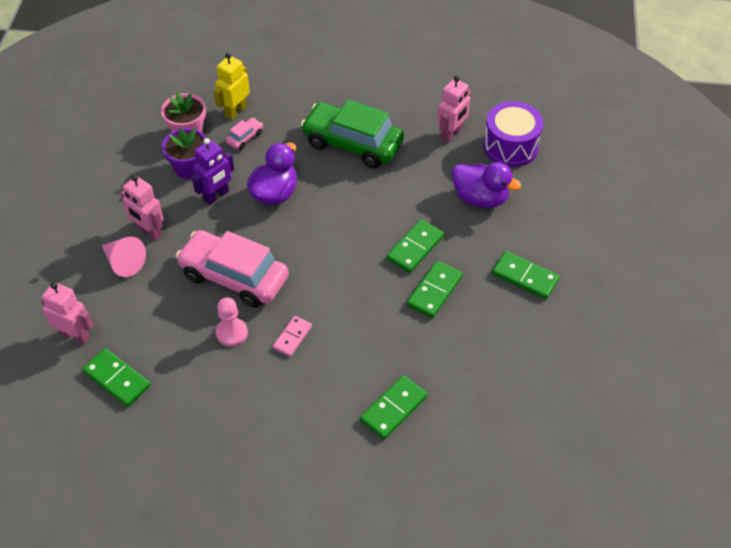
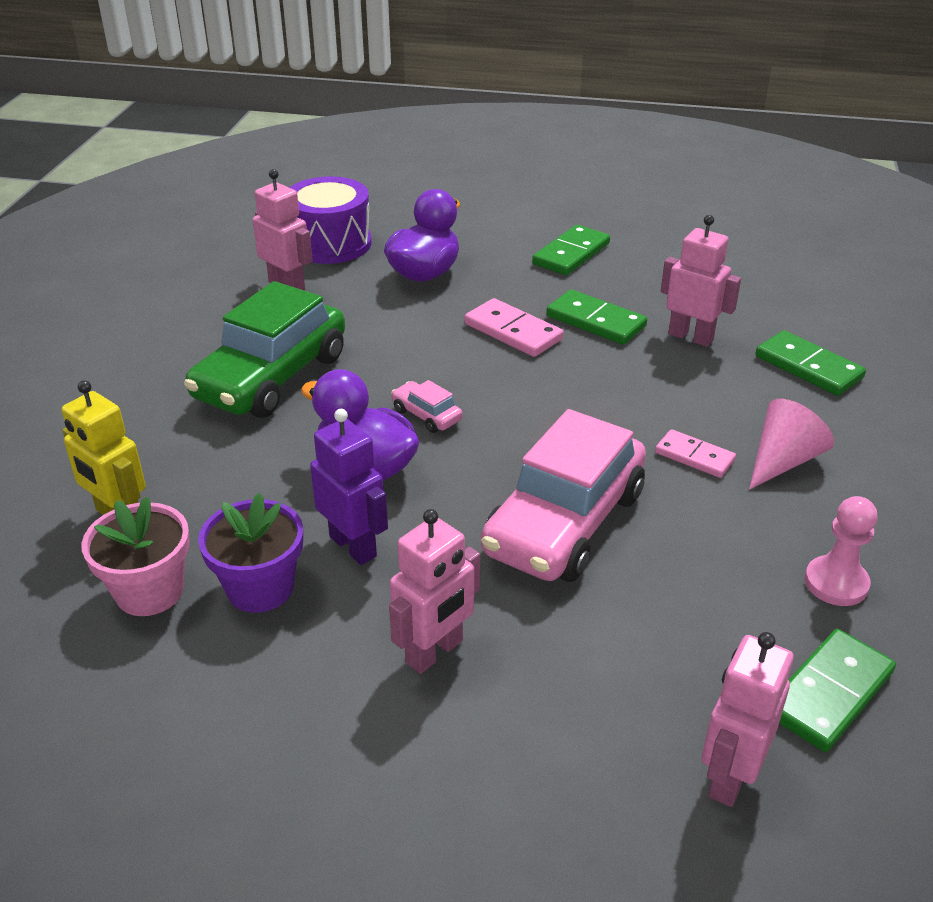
camera: 85 degrees left, 15 degrees down
(124, 262) = (519, 694): pink cone -> pink cone (783, 461)
(232, 333) = (694, 527): pink pawn -> pink pawn (836, 583)
(245, 138) = (203, 505): pink car -> pink car (426, 415)
(415, 248) = (513, 332): green domino -> pink domino
(422, 343) = (691, 337): none -> pink robot

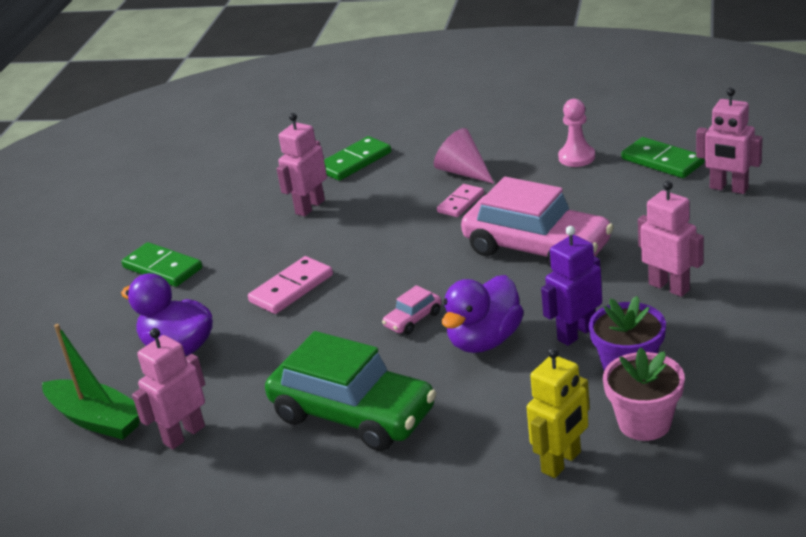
camera: 85 degrees left, 5 degrees down
(330, 243) = (97, 419): purple drum -> green boat
(595, 321) = (280, 249): green domino -> none

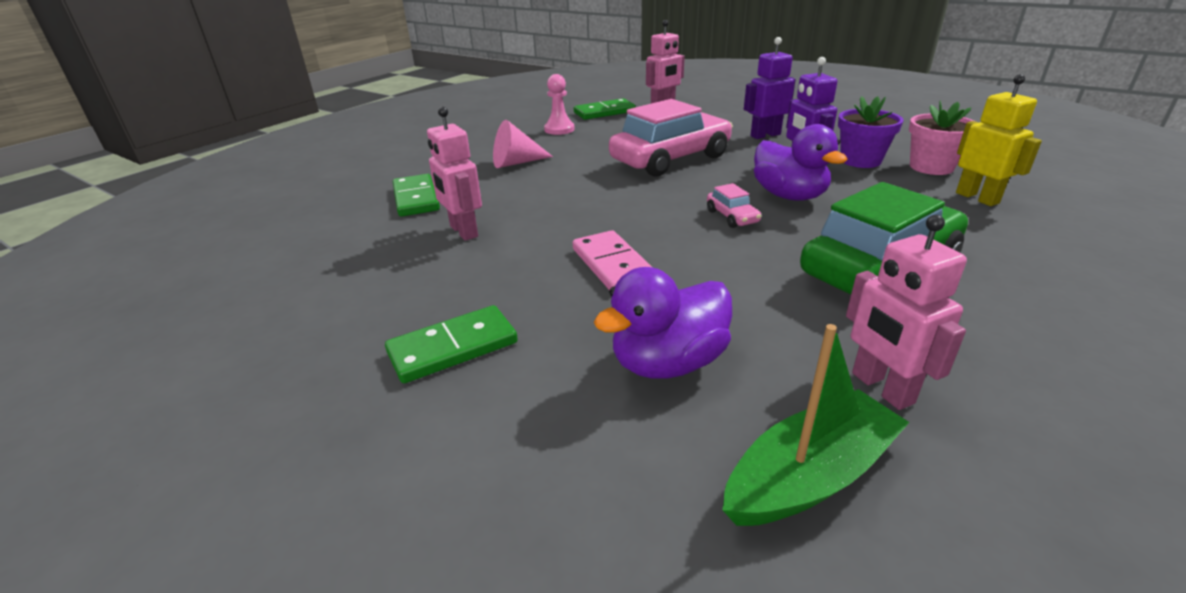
camera: 70 degrees left, 0 degrees up
(460, 203) = (563, 171): pink domino -> none
(669, 287) = (765, 135): pink robot -> purple robot

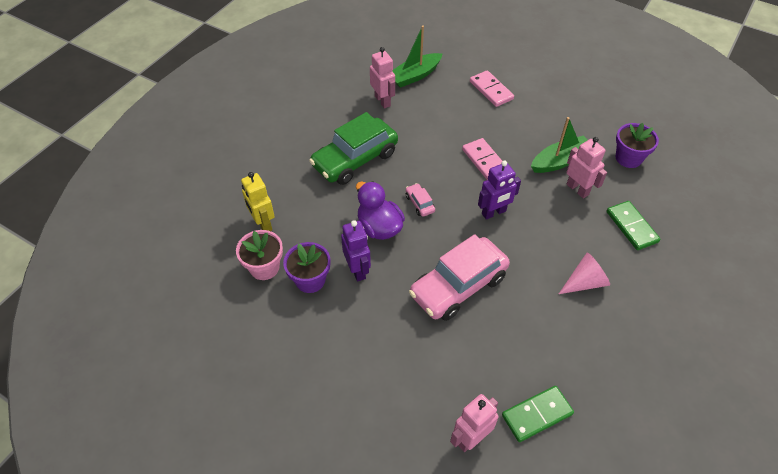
camera: 175 degrees right, 20 degrees up
(334, 268) = (628, 158): none -> purple flower pot
(453, 347) = (540, 114): green domino -> none
(467, 265) = (560, 161): none -> green boat
(557, 415) = (491, 90): none -> pink domino
(559, 129) = (572, 360): pink pawn -> none
(668, 362) = (455, 109): purple duck -> none
(765, 135) = (371, 336): purple robot -> purple robot (494, 212)

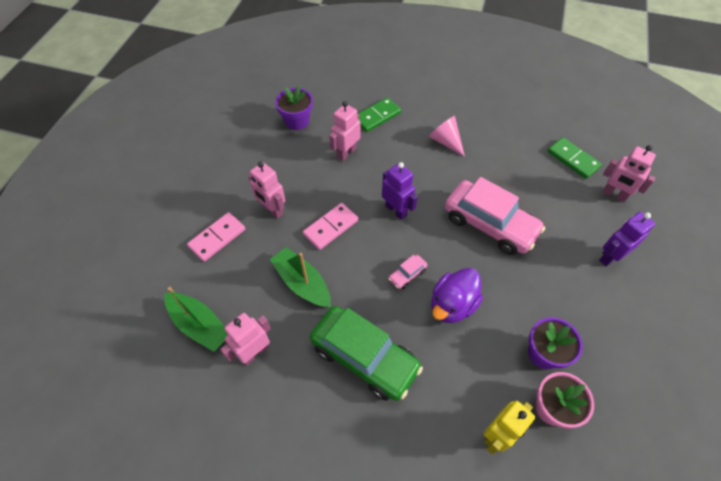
camera: 105 degrees left, 5 degrees up
(357, 270) = (511, 311): purple robot -> purple robot (609, 257)
(513, 126) = (272, 210): none -> pink robot
(560, 161) = (314, 168): green boat -> green boat (302, 283)

